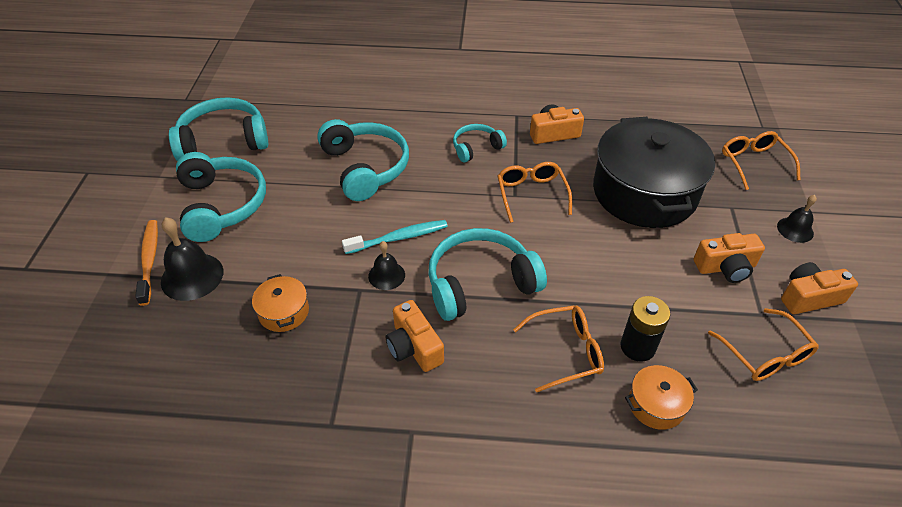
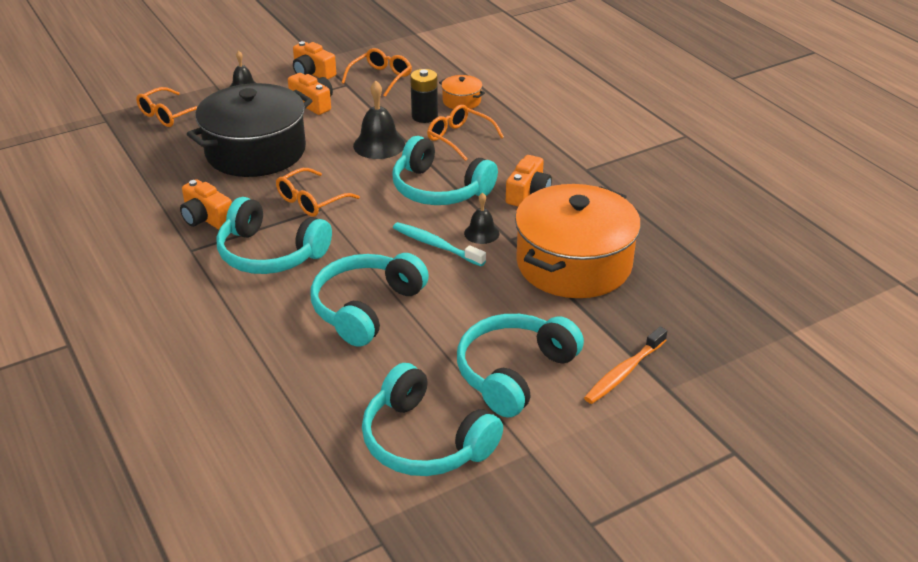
camera: 125 degrees left, 10 degrees down
(192, 276) = (605, 334): black bell -> black bell (379, 145)
(284, 312) = (573, 264): orange pot -> orange pot, size x2.41
(476, 148) = (270, 253): turquoise headphones -> turquoise headphones, size x1.81

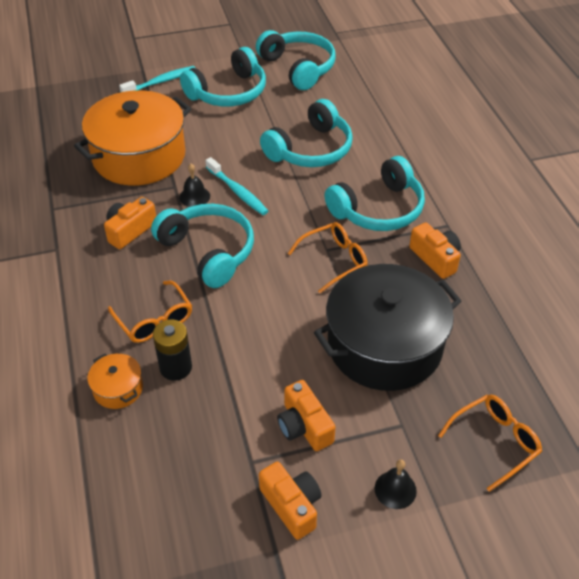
camera: 165 degrees left, 10 degrees up
(270, 253) = (378, 209): turquoise headphones -> turquoise headphones turned 105 degrees clockwise
(379, 145) = (245, 327): black bell -> none
(380, 78) = (200, 467): orange glasses -> none
(624, 372) = (160, 82): orange toothbrush -> turquoise toothbrush

